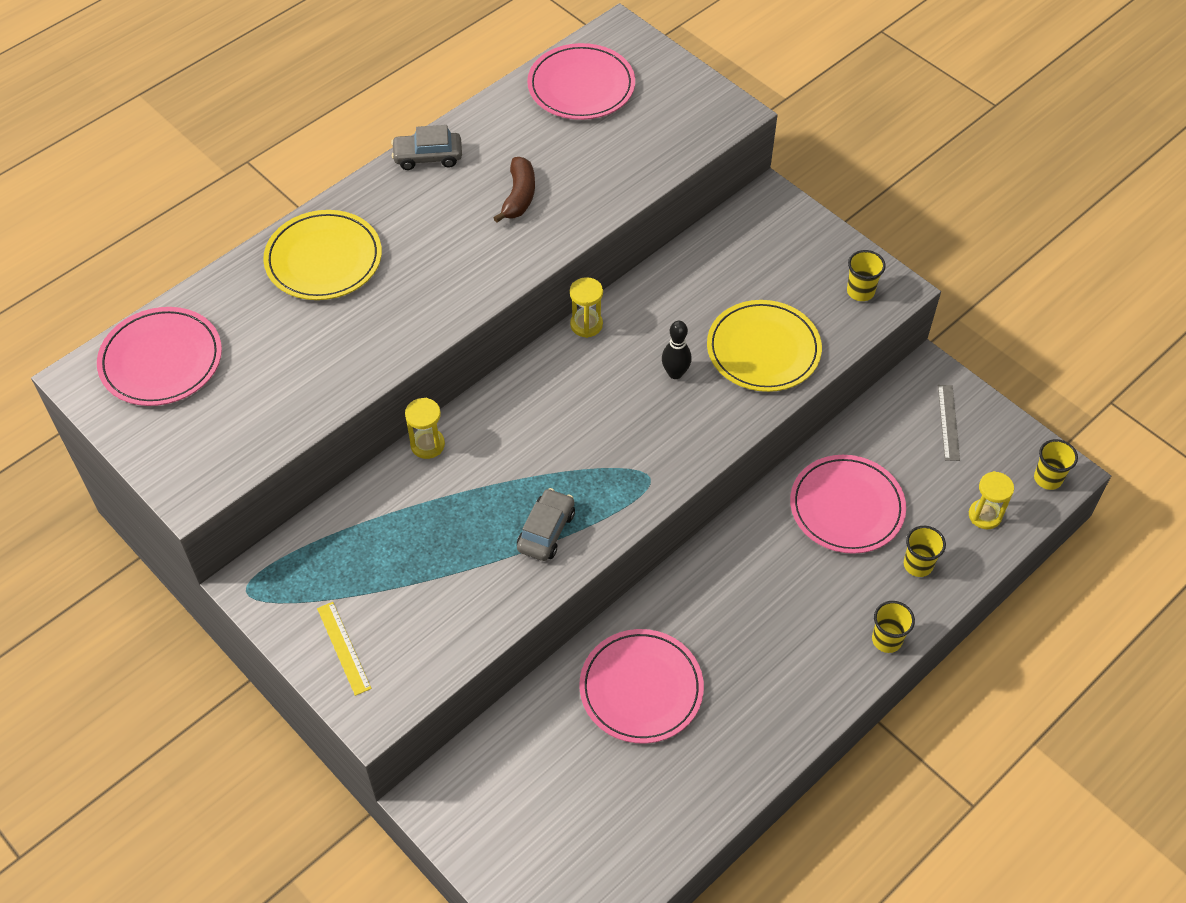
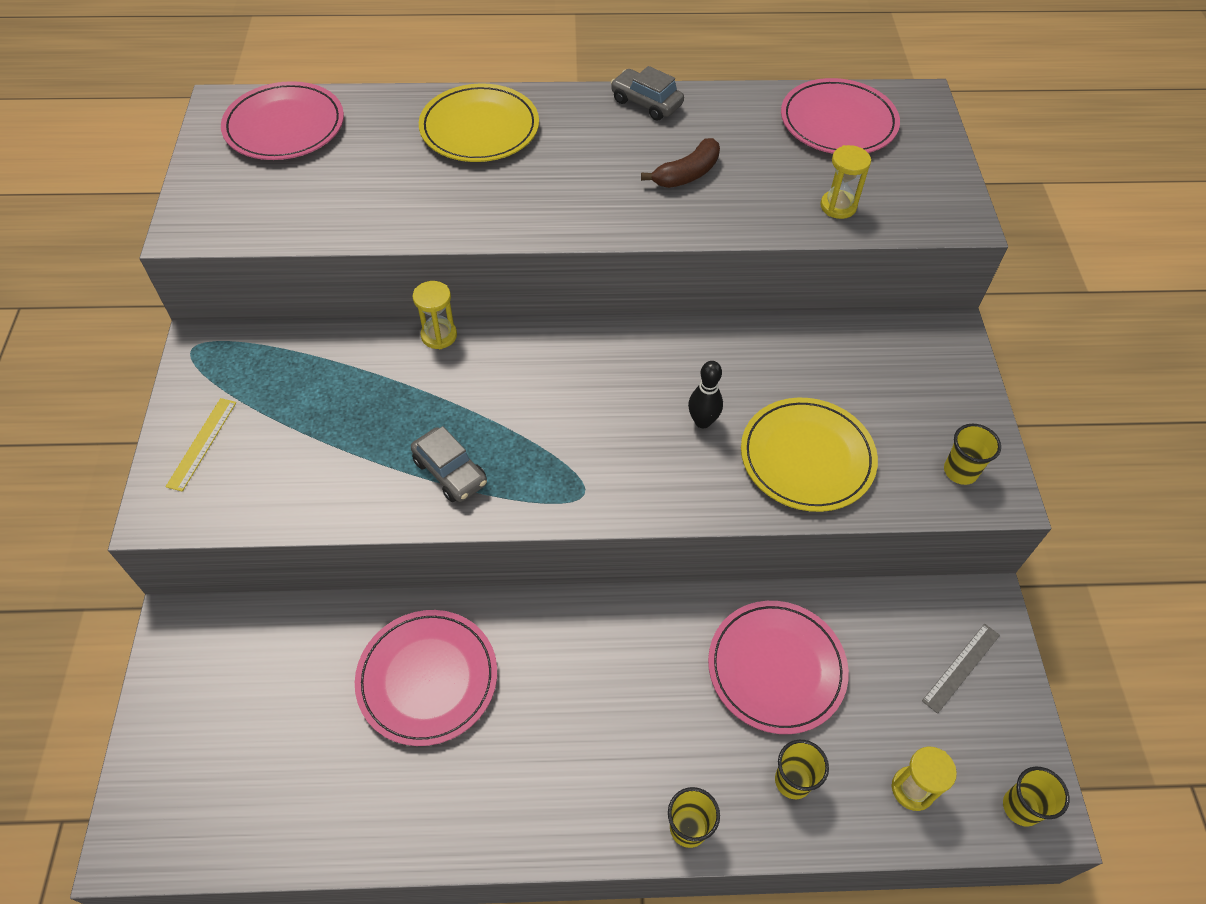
camera: 40 degrees right, 0 degrees up
(546, 531) = (450, 472): grey car -> grey car turned 75 degrees clockwise
(586, 325) = (668, 330): yellow hourglass -> yellow hourglass (838, 206)

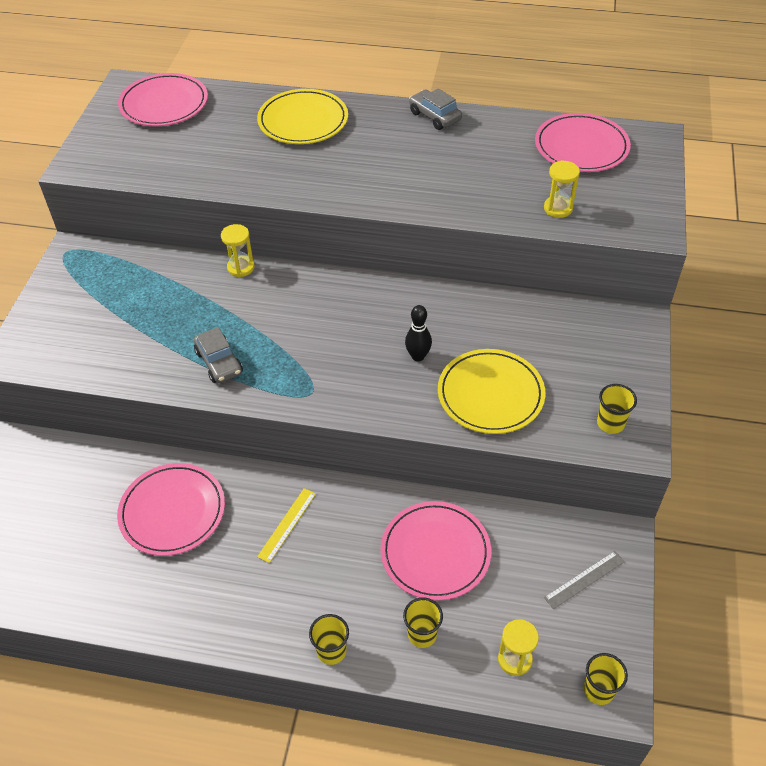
camera: 15 degrees right, 5 degrees down
(202, 443) = (53, 316): yellow ruler -> yellow ruler (287, 524)
(687, 174) = (448, 171): brown banana -> none

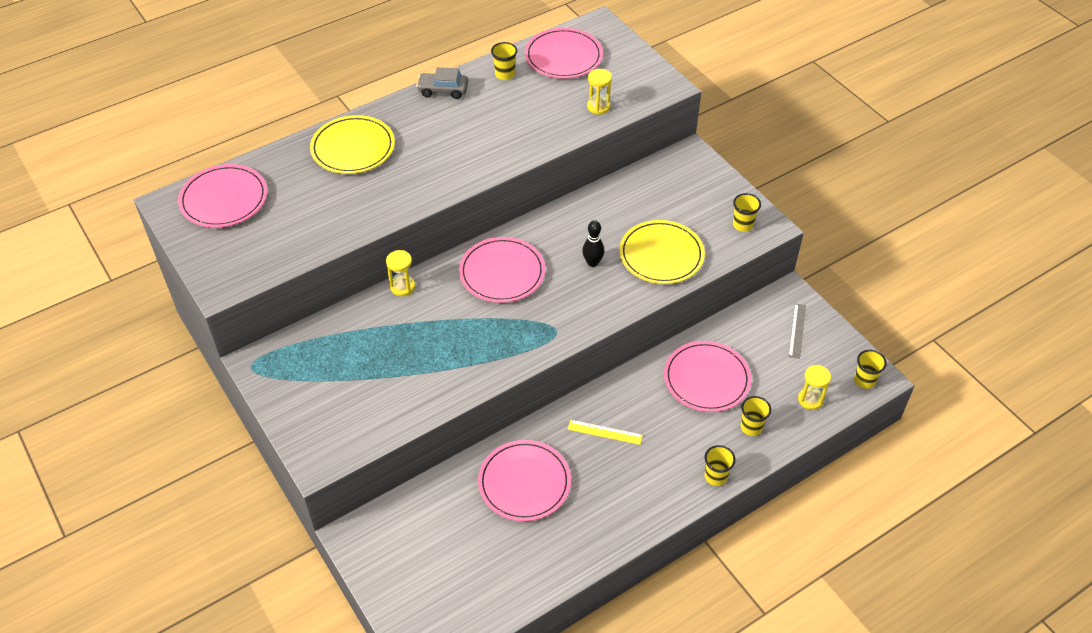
camera: 45 degrees left, 0 degrees up
(219, 362) = (473, 357): grey car -> none
(287, 524) = (605, 432): yellow ruler -> yellow ruler turned 60 degrees counterclockwise
(330, 310) = (502, 273): none -> pink plate
(506, 132) = (505, 74): none -> yellow cup

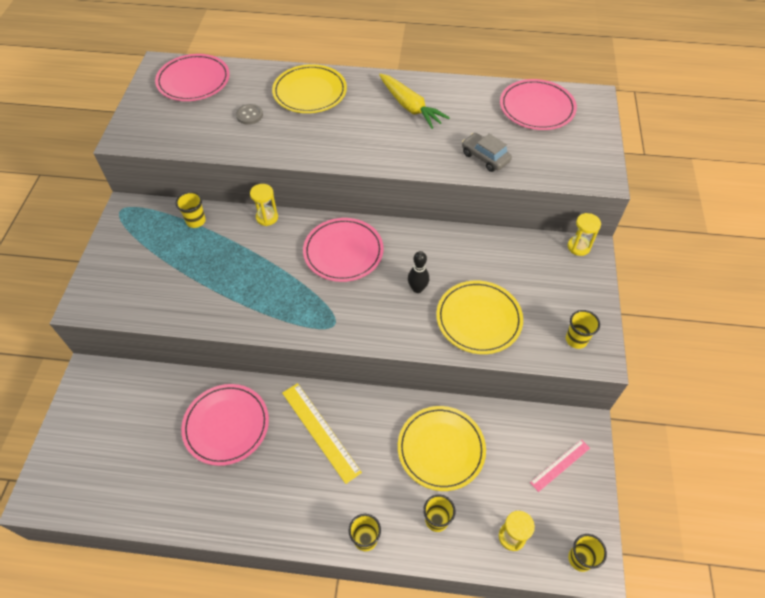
camera: 40 degrees right, 5 degrees up
(320, 199) = (249, 115): none -> grey button
(443, 90) = (416, 85): grey car -> grey car (485, 157)
(458, 112) = (410, 107): none -> yellow carrot
(505, 74) = (475, 97): yellow cup -> yellow cup (196, 221)
(598, 107) = (524, 162): yellow hourglass -> yellow hourglass (578, 247)
(605, 432) = (320, 431): yellow ruler -> yellow ruler, size x1.65
(706, 379) = (441, 449): pink plate -> yellow plate
(797, 330) = (560, 465): grey ruler -> pink ruler

